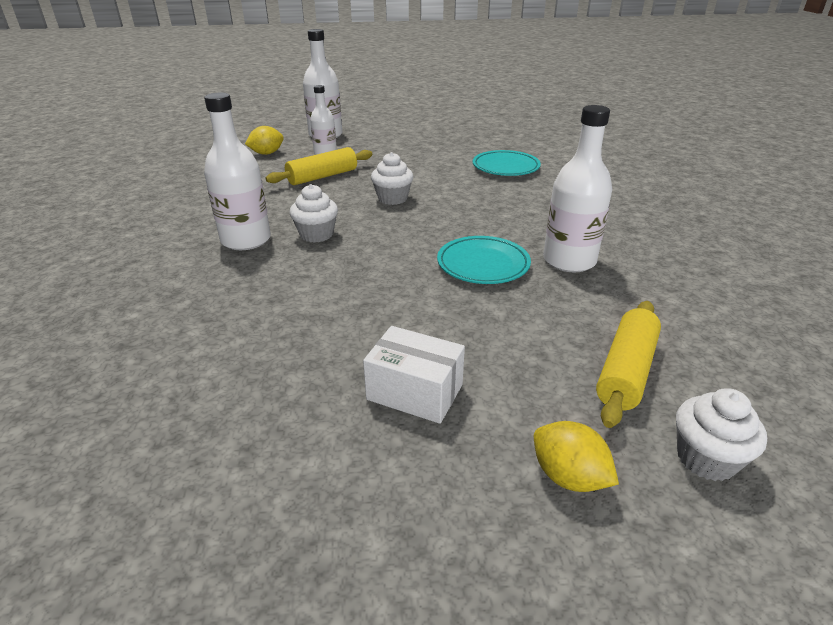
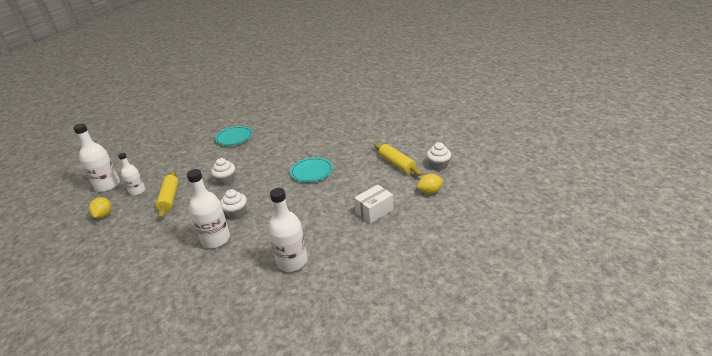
camera: 60 degrees left, 0 degrees up
(569, 261) = (329, 151): white bottle -> white bottle (292, 261)

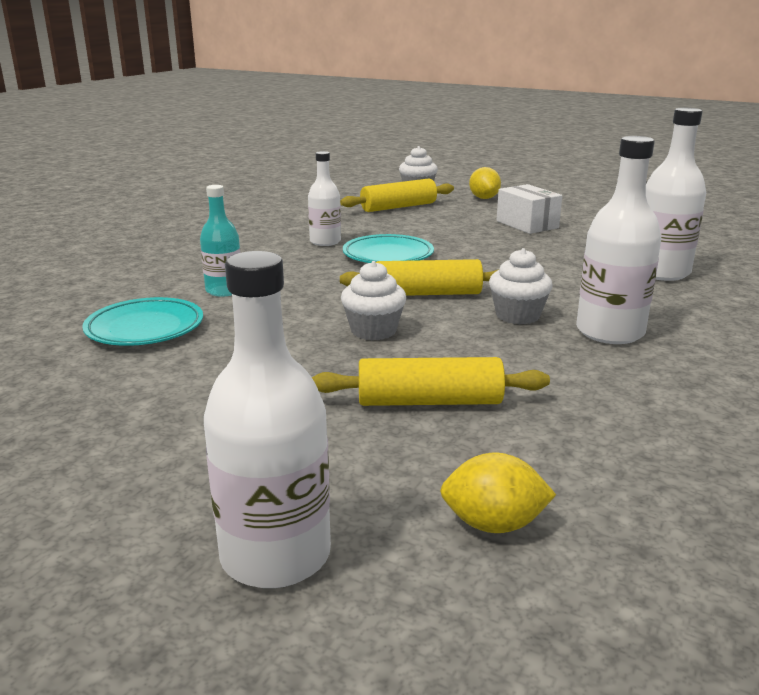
camera: 85 degrees left, 10 degrees down
(137, 191) = (360, 467): white bottle -> white bottle (325, 242)
(262, 188) = (427, 293): none -> yellow rolling pin
(267, 143) = (224, 290): none -> turquoise bottle

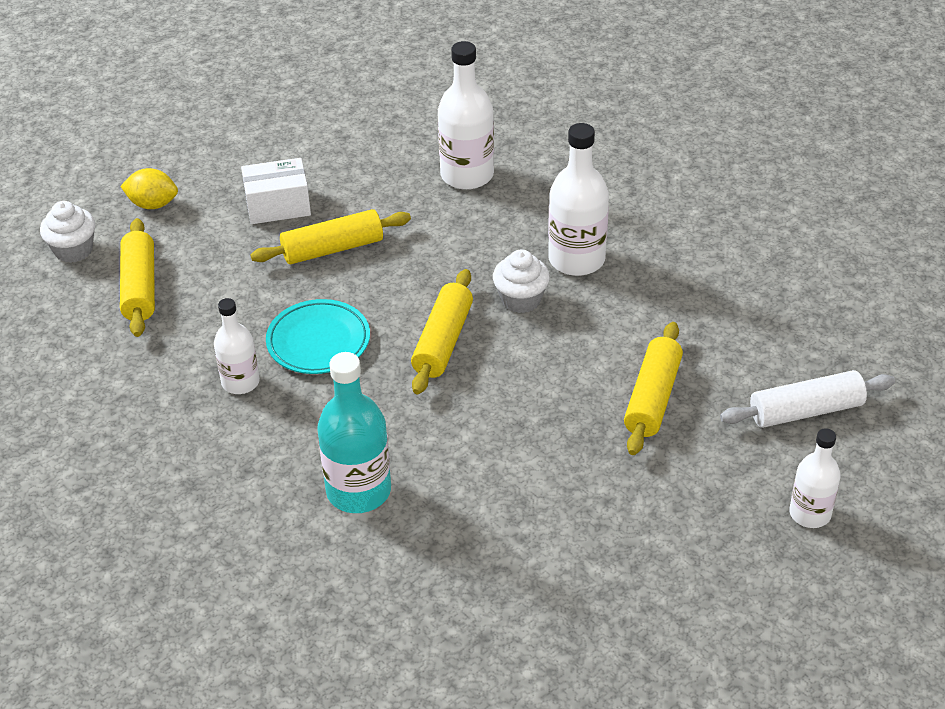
camera: 70 degrees left, 20 degrees up
(145, 328) = (435, 562): turquoise plate -> none
(224, 290) = (358, 491): turquoise bottle -> turquoise bottle, size x1.59
(275, 555) = (810, 513): white bottle -> white bottle, size x0.63
(373, 331) = (512, 399): white cupcake -> none
(493, 524) = (805, 411): yellow lemon -> white rolling pin
(500, 244) = (332, 249): none -> yellow rolling pin

